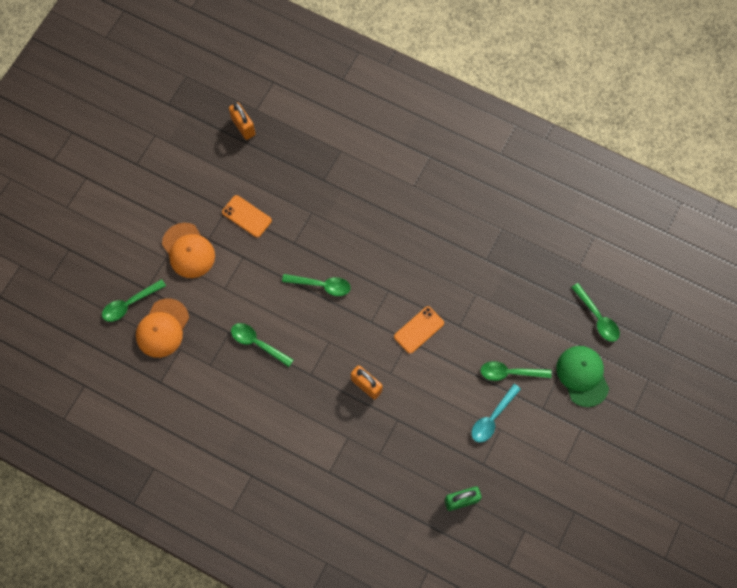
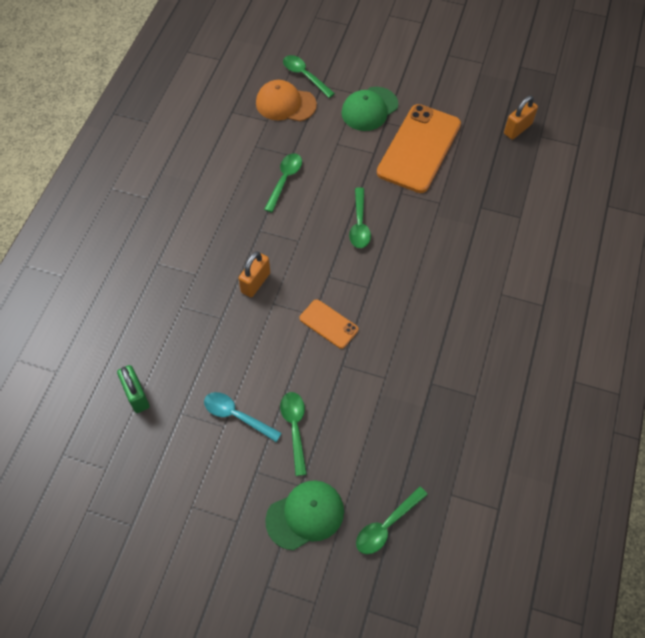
camera: 80 degrees right, 10 degrees down
(188, 250) = (369, 109): orange cap -> green cap
(246, 216) = (419, 148): orange phone -> orange phone, size x2.05

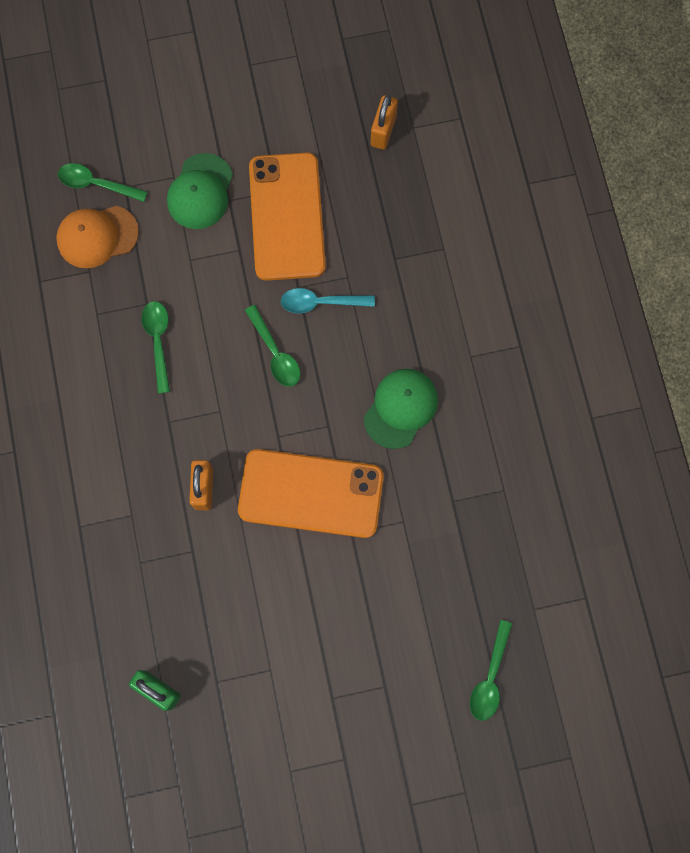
camera: 30 degrees left, 15 degrees up
(237, 416) = (277, 651): turquoise spoon -> turquoise spoon (321, 302)
(295, 428) = (344, 630): green spoon -> none
(305, 515) = (407, 713): green cap -> green cap (401, 408)
(328, 324) = (311, 493): orange phone -> orange phone, size x2.05

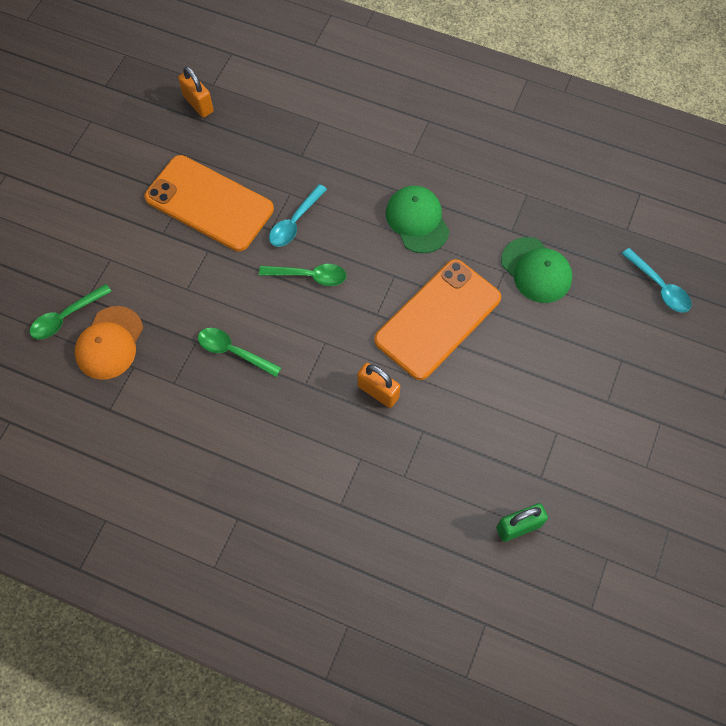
camera: 55 degrees left, 10 degrees down
(200, 192) = (138, 248): green cap -> green cap (536, 270)
(490, 677) = (659, 286): green spoon -> turquoise spoon

